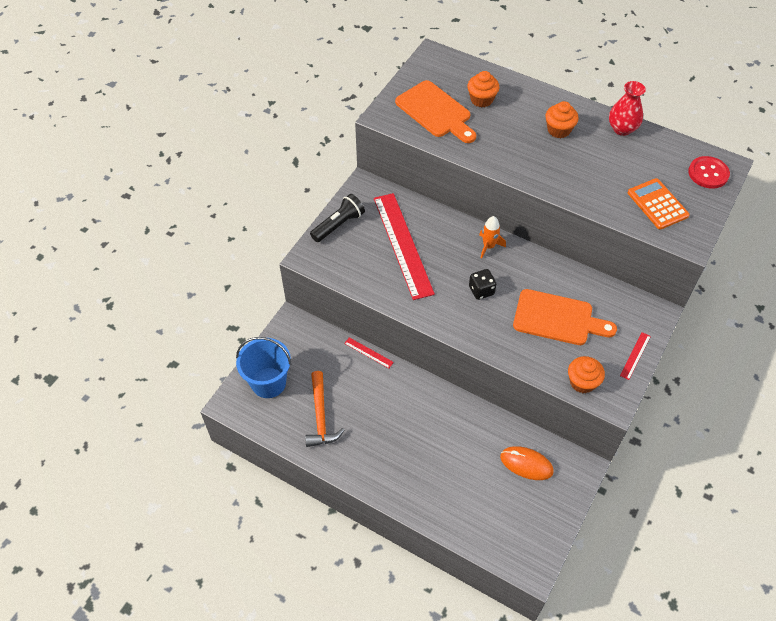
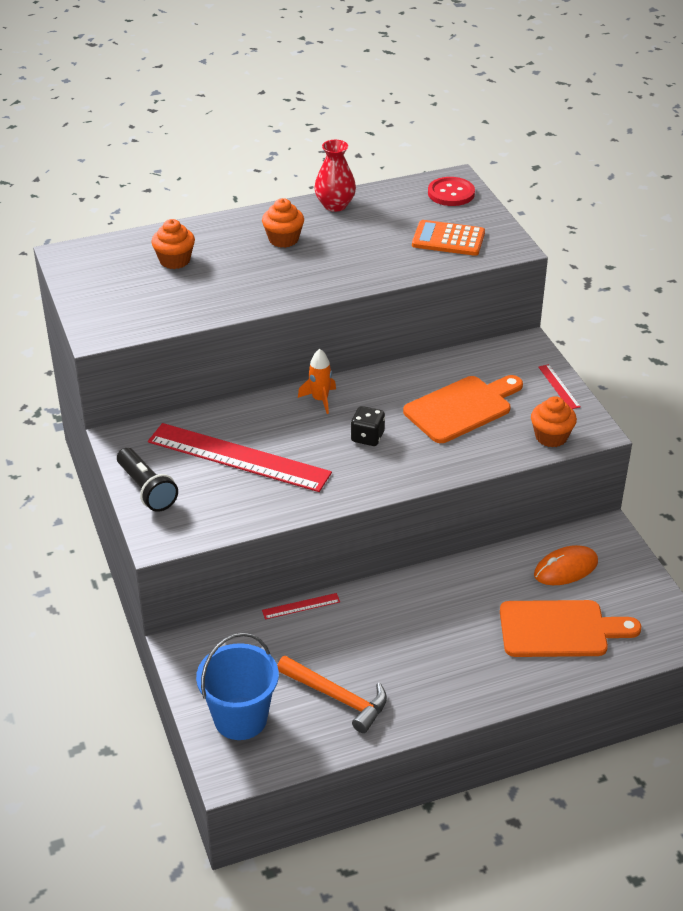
camera: 50 degrees left, 15 degrees down
(338, 225) = (147, 489): black flashlight -> black flashlight turned 150 degrees clockwise
(435, 111) = (145, 297): orange cutting board -> orange cutting board (559, 629)

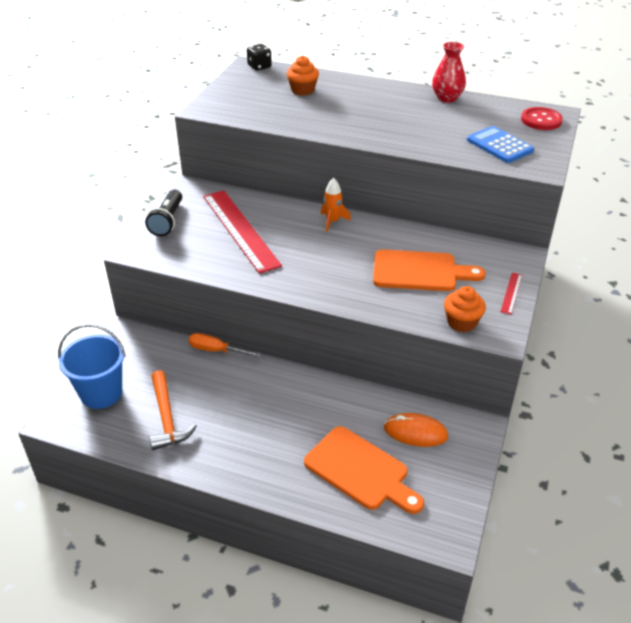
camera: 40 degrees right, 0 degrees up
(283, 239) = (385, 104): orange cupcake -> none
(301, 606) = (216, 350): red ruler -> orange screwdriver
(367, 437) = (332, 257): black dice -> black dice (259, 66)
(448, 239) = (499, 145): orange calculator -> blue calculator

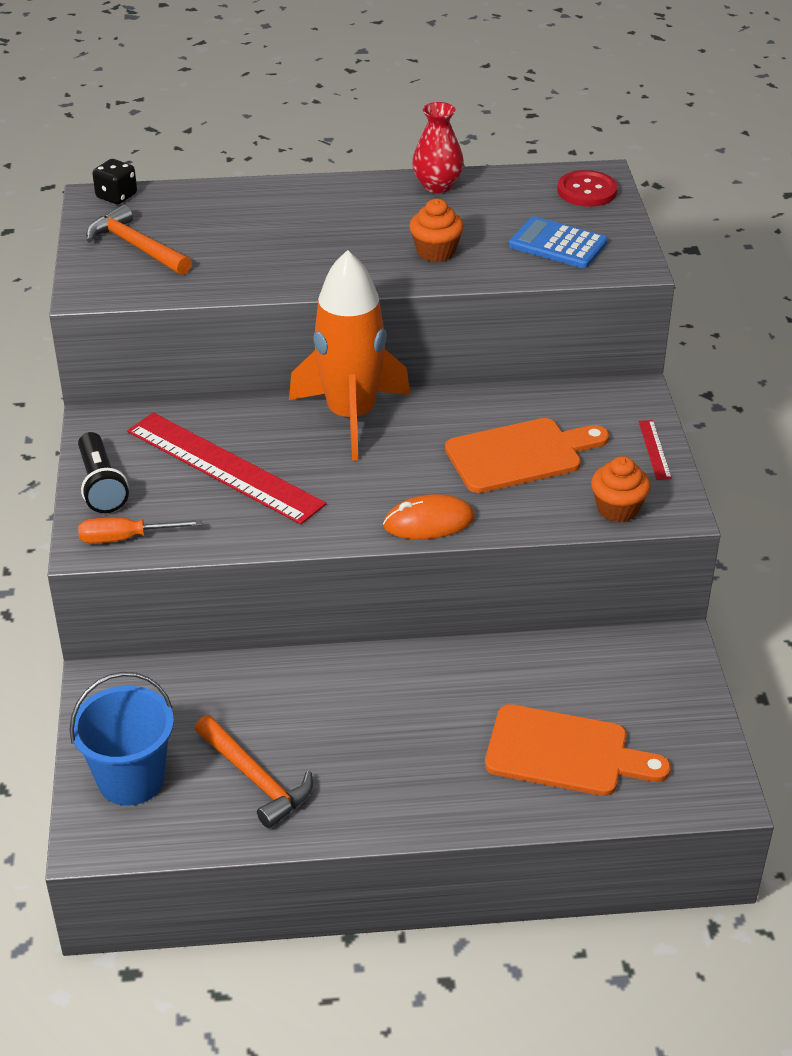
camera: 25 degrees left, 0 degrees up
(216, 350) = (258, 661): orange screwdriver -> orange screwdriver (125, 538)
(248, 93) = (136, 247): none -> orange hammer
(302, 90) = (217, 222): orange cupcake -> orange cupcake (436, 252)
(332, 221) = (351, 416): orange rocket -> orange rocket, size x2.42
(415, 432) = (604, 679): orange mouse -> orange mouse (429, 522)

